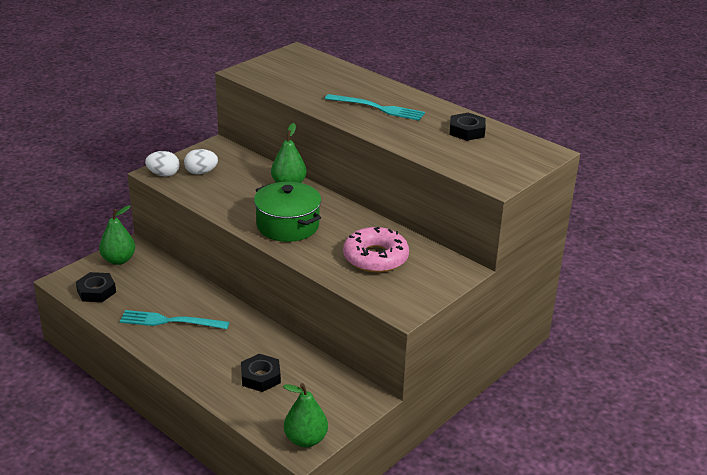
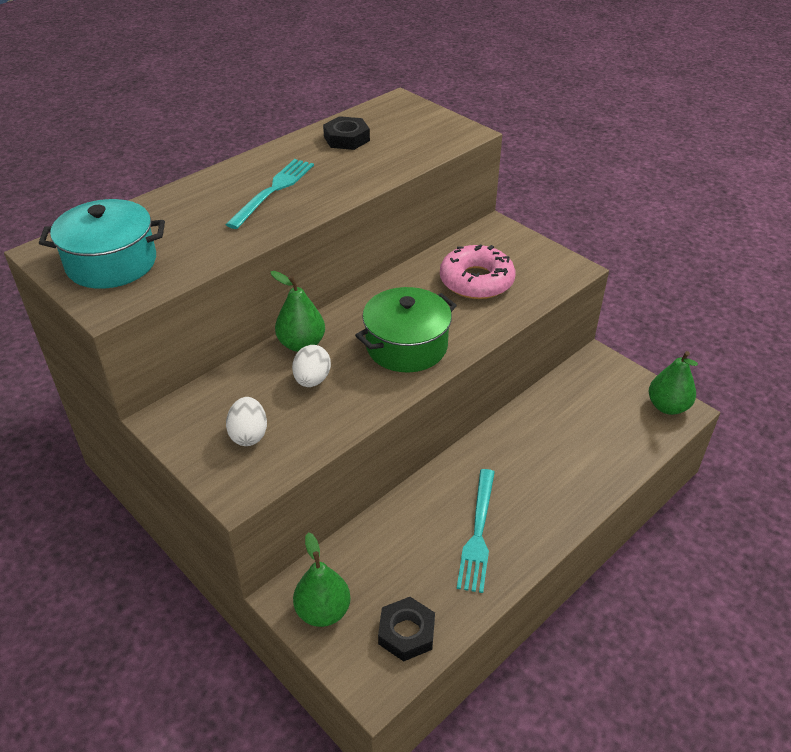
camera: 85 degrees left, 10 degrees up
(163, 174) = (246, 480): white egg -> white egg (312, 380)
(260, 377) = (577, 441): black nut -> none
(284, 68) = (111, 263): none -> turquoise pot

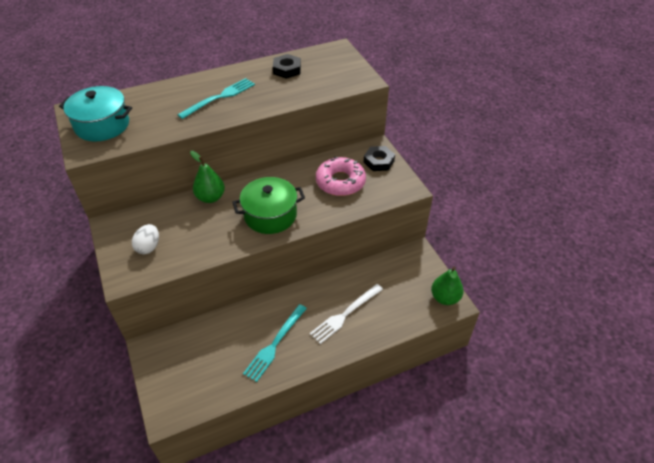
camera: 20 degrees right, 5 degrees up
(312, 380) = (203, 222): white egg -> none
(323, 611) = (162, 362): green pear -> none
(406, 632) = (200, 390): black nut -> black nut (379, 161)
(551, 465) = (345, 314): none -> white fork

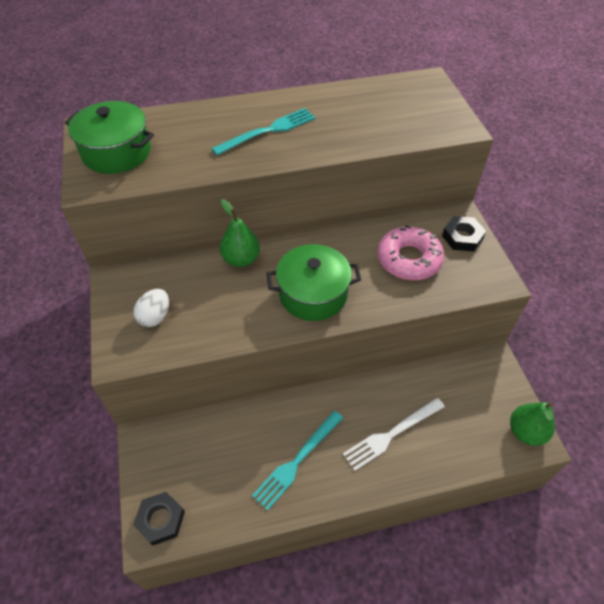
camera: 10 degrees right, 5 degrees up
(102, 125) = (116, 152): turquoise pot -> green pot
(287, 70) = (359, 102): black nut -> black nut (160, 520)

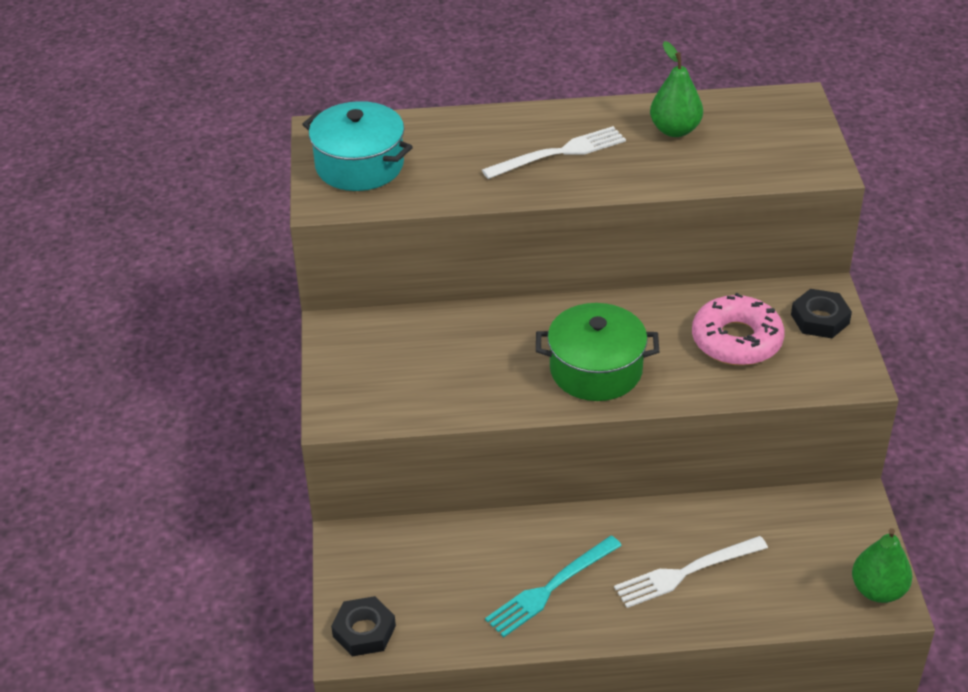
camera: 10 degrees right, 10 degrees down
(116, 152) = (359, 165): green pot -> turquoise pot
(155, 316) = (385, 376): white egg -> none
(241, 259) = (504, 319): green pear -> green pear (675, 130)
(268, 131) = (559, 153): turquoise fork -> white fork

